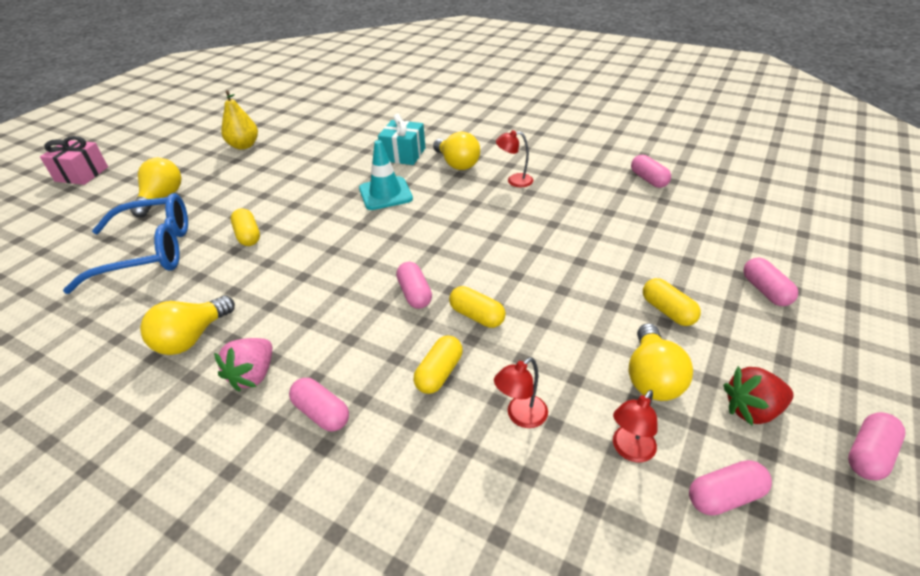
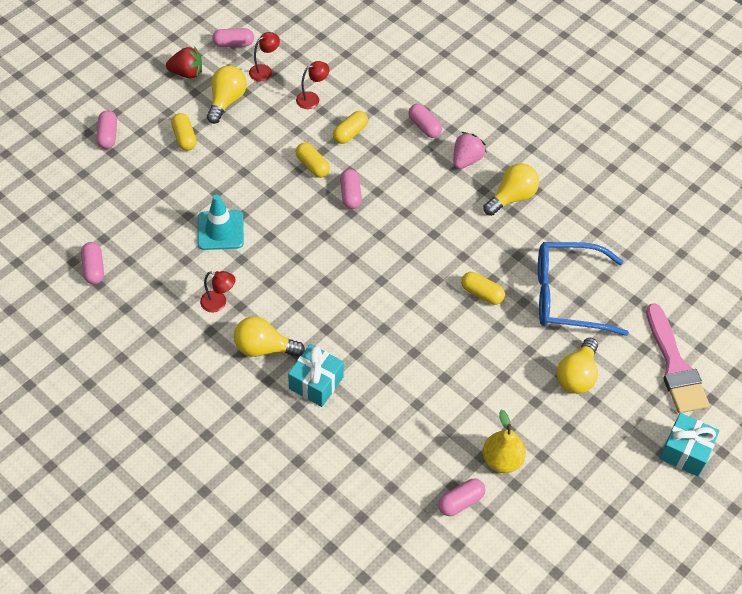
camera: 170 degrees left, 15 degrees up
(56, 221) = (675, 366): none -> pink brush
(82, 174) = (685, 451): pink gift -> turquoise gift
(248, 235) = (482, 293): yellow capsule -> yellow capsule turned 45 degrees counterclockwise
(385, 194) = (349, 318): turquoise traffic cone -> turquoise traffic cone (220, 230)
(457, 164) = (264, 348): yellow light bulb -> yellow light bulb turned 60 degrees counterclockwise
(868, 454) = (150, 42): pink capsule -> pink capsule (460, 501)

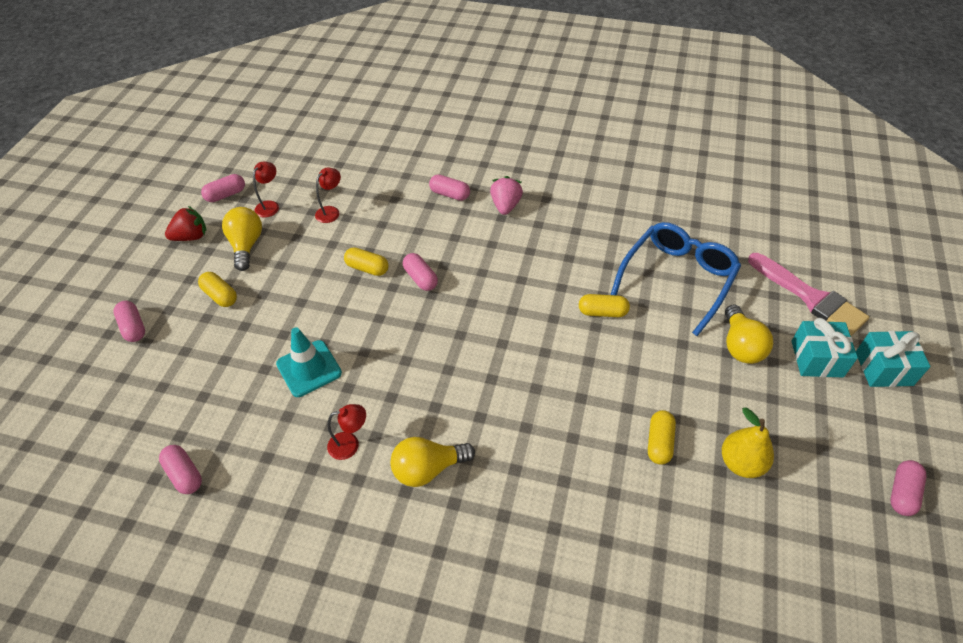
camera: 25 degrees left, 5 degrees down
(316, 383) = (506, 479): turquoise gift -> turquoise gift (816, 359)
(350, 133) = (385, 226): yellow capsule -> yellow capsule (659, 442)
(460, 501) = (737, 530): pink capsule -> pink capsule (902, 493)
(512, 197) = (567, 220): yellow light bulb -> none
(568, 295) = (677, 279): blue glasses -> blue glasses turned 150 degrees clockwise

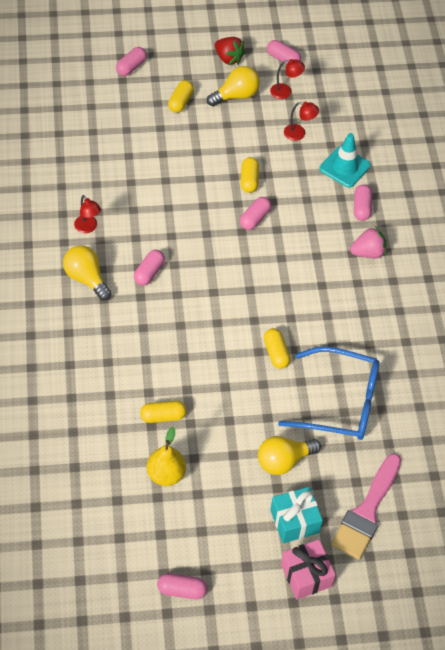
camera: 65 degrees right, 5 degrees up
(184, 474) = (33, 149): pink capsule -> pink capsule (149, 272)
(309, 368) = (139, 181): turquoise traffic cone -> turquoise traffic cone (344, 167)
(883, 368) = (306, 575): turquoise gift -> pink gift

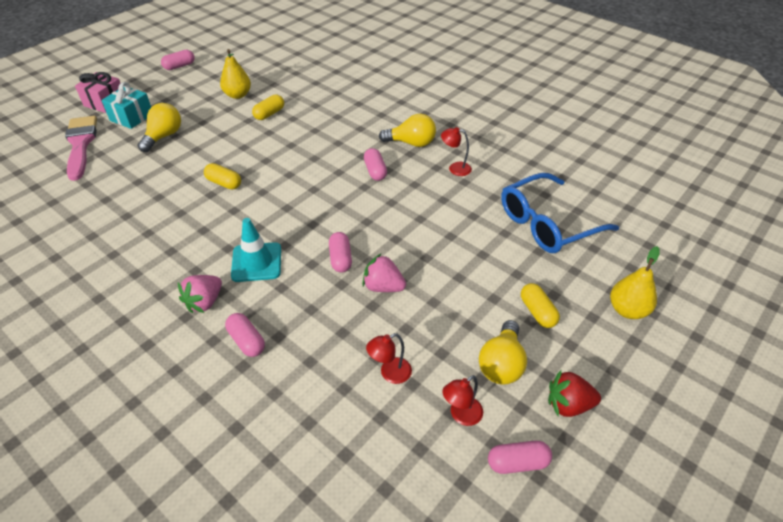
camera: 140 degrees right, 10 degrees down
(131, 67) = (627, 310): pink capsule -> yellow pear
(249, 180) = (383, 287): yellow capsule -> pink strawberry
(339, 402) = (146, 184): blue glasses -> blue glasses (548, 223)
(344, 167) = (303, 373): turquoise traffic cone -> turquoise traffic cone (256, 262)

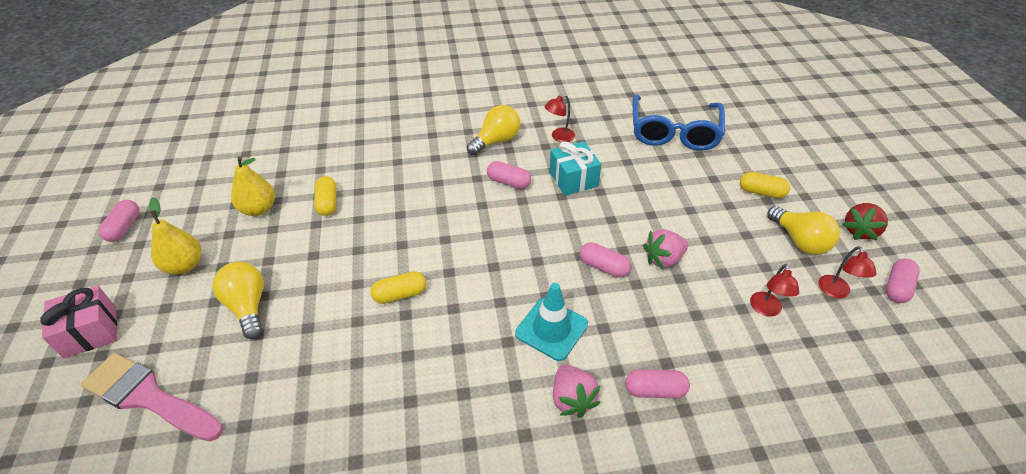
camera: 50 degrees left, 0 degrees up
(132, 117) = (164, 319): turquoise gift -> turquoise gift (573, 179)
(627, 310) = (792, 151): yellow pear -> yellow pear (184, 265)

